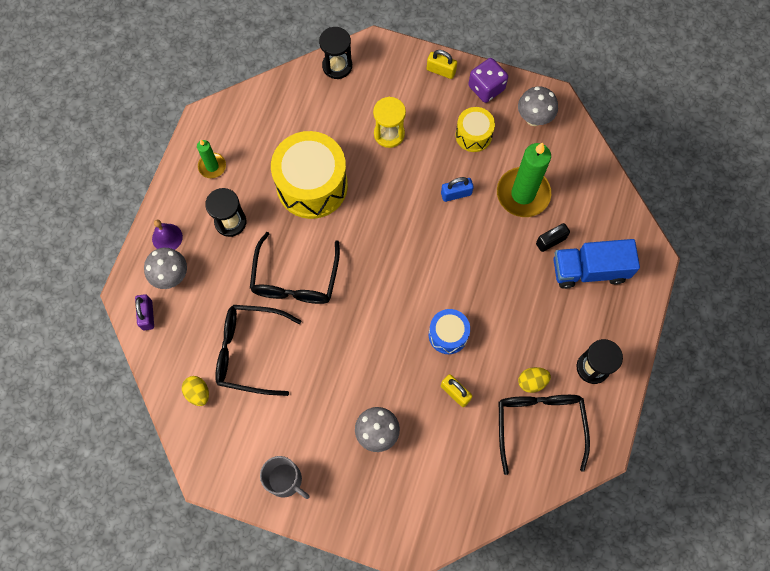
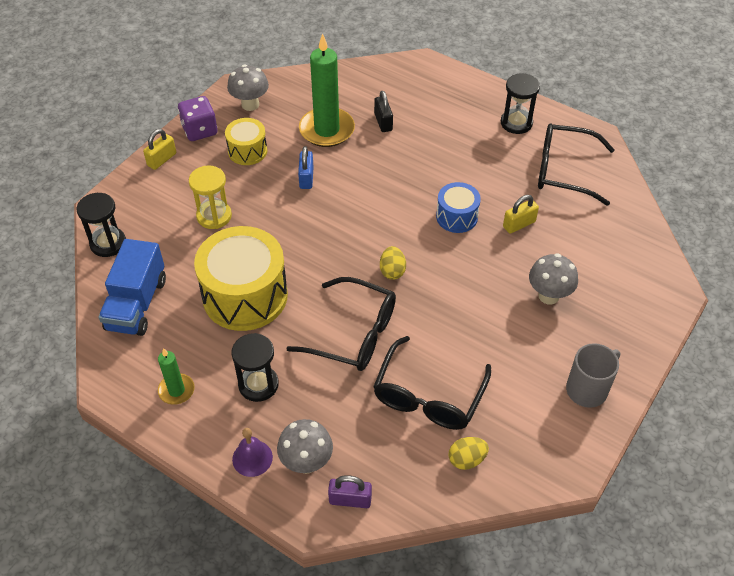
camera: 75 degrees left, 20 degrees down
(532, 382) = (520, 166): yellow egg -> yellow egg (392, 271)
(589, 270) = (421, 103): blue truck -> blue truck (137, 304)

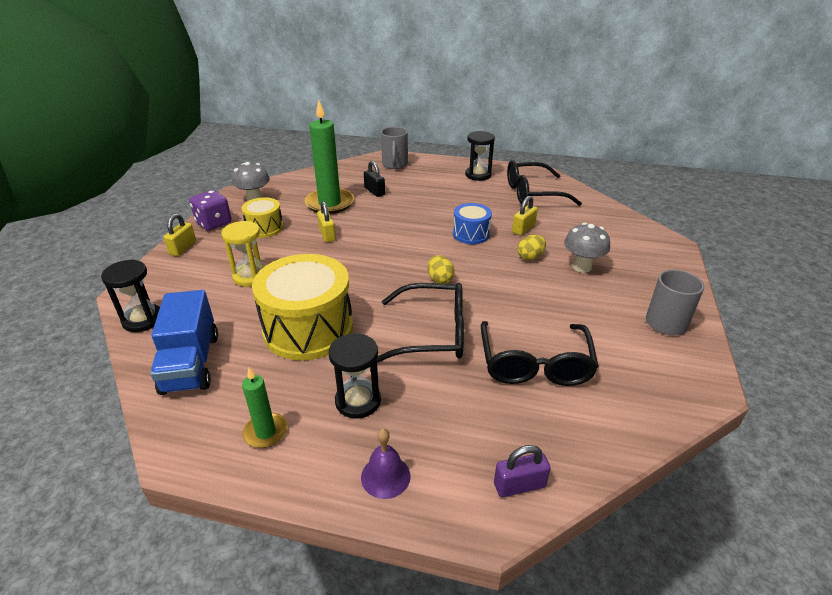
camera: 20 degrees left, 15 degrees down
(306, 178) = (327, 235): blue padlock -> yellow padlock
(306, 462) = (449, 462): grey mushroom -> none
(426, 80) = (395, 164): none -> grey mug
(466, 459) = (609, 408): yellow egg -> yellow egg (530, 257)

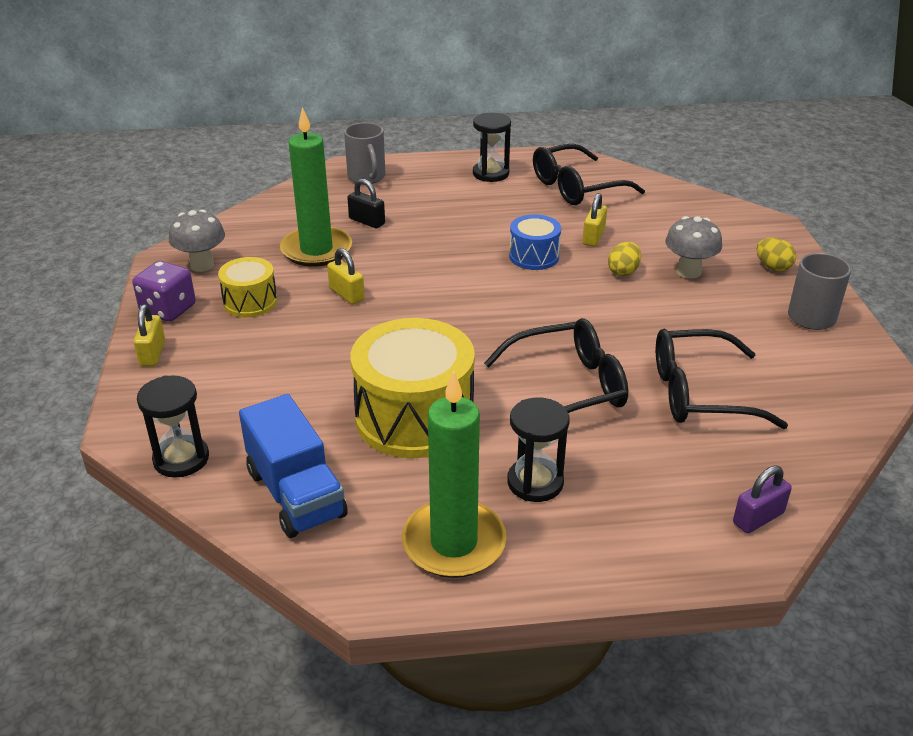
camera: 20 degrees left, 0 degrees up
(250, 276) = (285, 371): yellow hourglass -> none
(265, 432) = (454, 543): green candle -> green candle, size x1.90
(385, 476) = (619, 548): purple bell -> none
(440, 279) = (534, 322): yellow egg -> yellow egg (773, 267)
(534, 363) = (701, 393): black glasses -> black glasses turned 105 degrees clockwise

